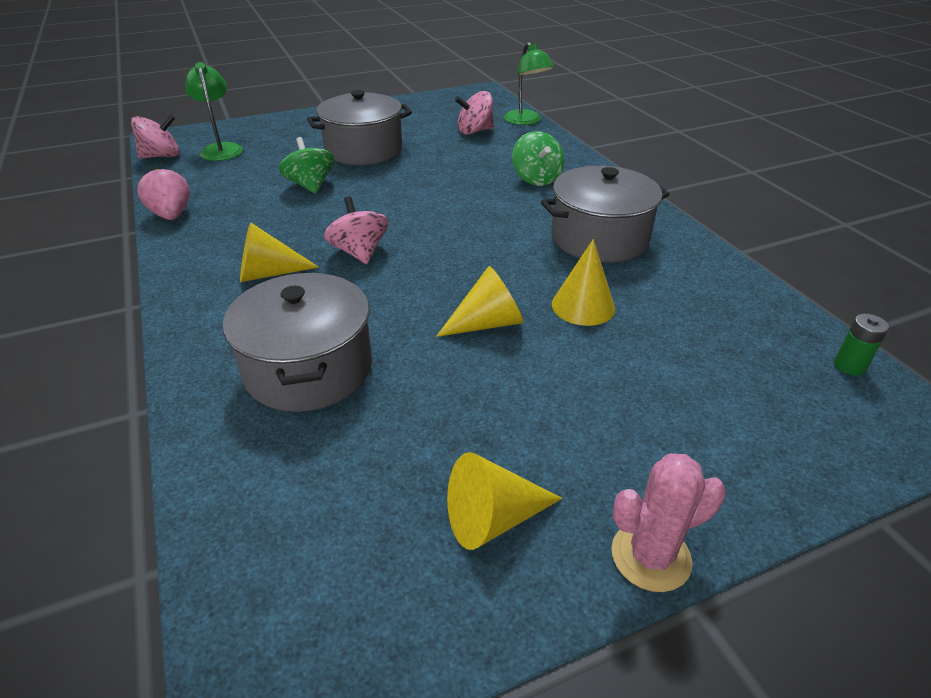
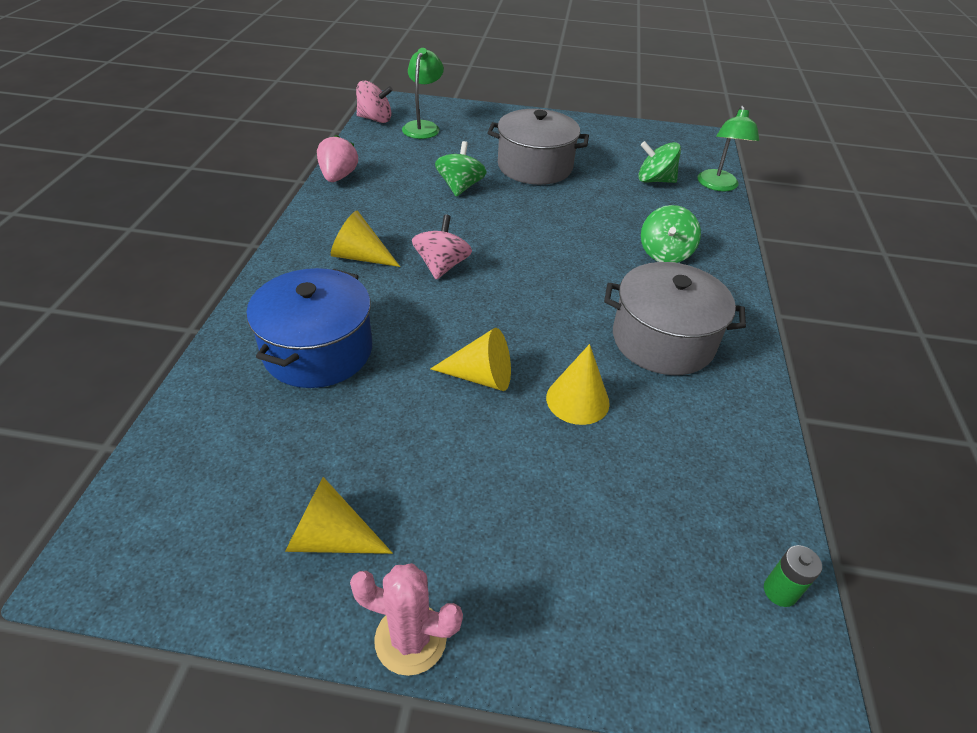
camera: 30 degrees right, 5 degrees up
(308, 368) = (318, 350): grey pot -> blue pot
(474, 131) = (655, 180): pink spinning top -> green spinning top

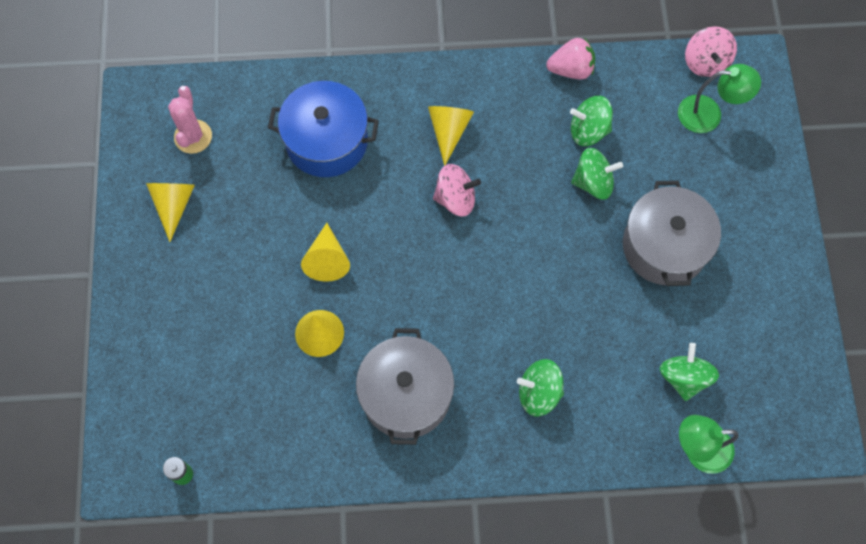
camera: 80 degrees right, 25 degrees up
(407, 180) = (588, 130): none -> green spinning top
(410, 639) = (120, 266): pink cactus -> pink cactus (193, 137)

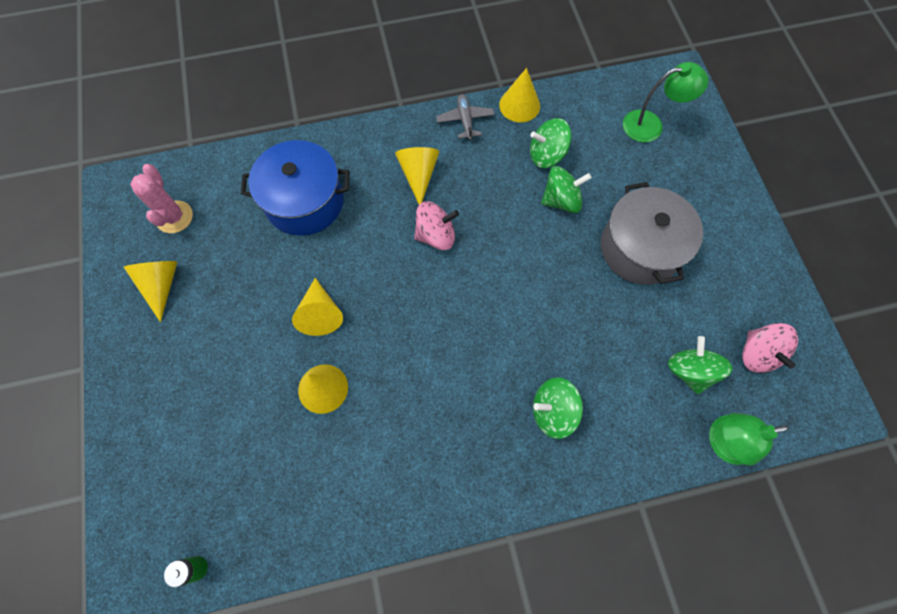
camera: 10 degrees left, 0 degrees up
(406, 395) = (420, 437): grey pot -> none
(509, 78) = (465, 120): none -> grey plane
(571, 69) = (519, 105): pink strawberry -> yellow cone
(705, 62) = (637, 82): pink spinning top -> pink spinning top (757, 354)

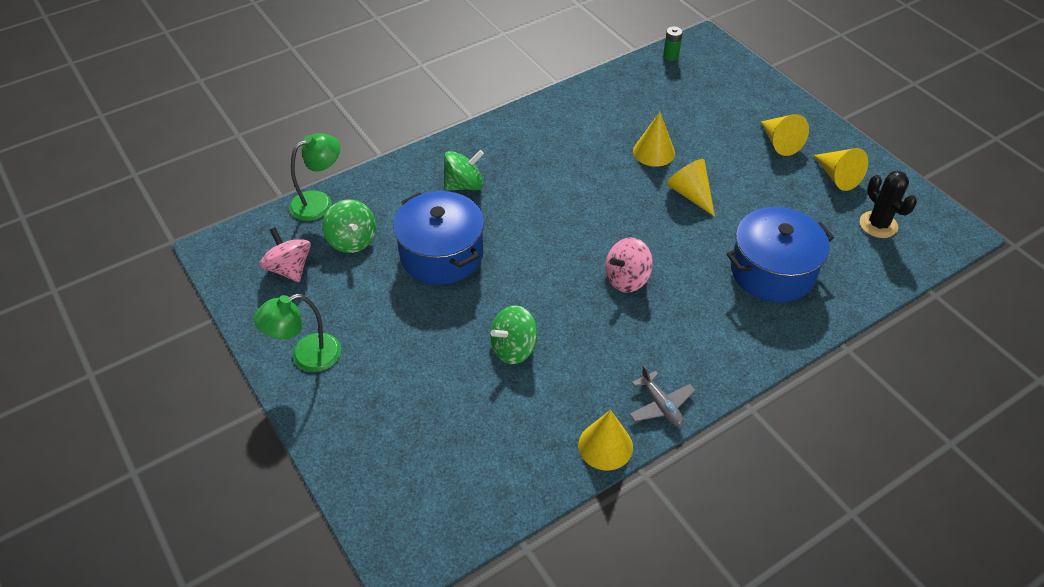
camera: 160 degrees right, 20 degrees down
(174, 217) = (878, 225): pink cactus -> black cactus
(418, 175) = (677, 329): yellow cone -> yellow cone (779, 142)
(546, 155) = (547, 393): green spinning top -> none
(600, 321) = (441, 254): none -> blue pot
(640, 248) = (416, 326): grey pot -> none
(651, 125) = (431, 471): green lamp -> green lamp (306, 357)

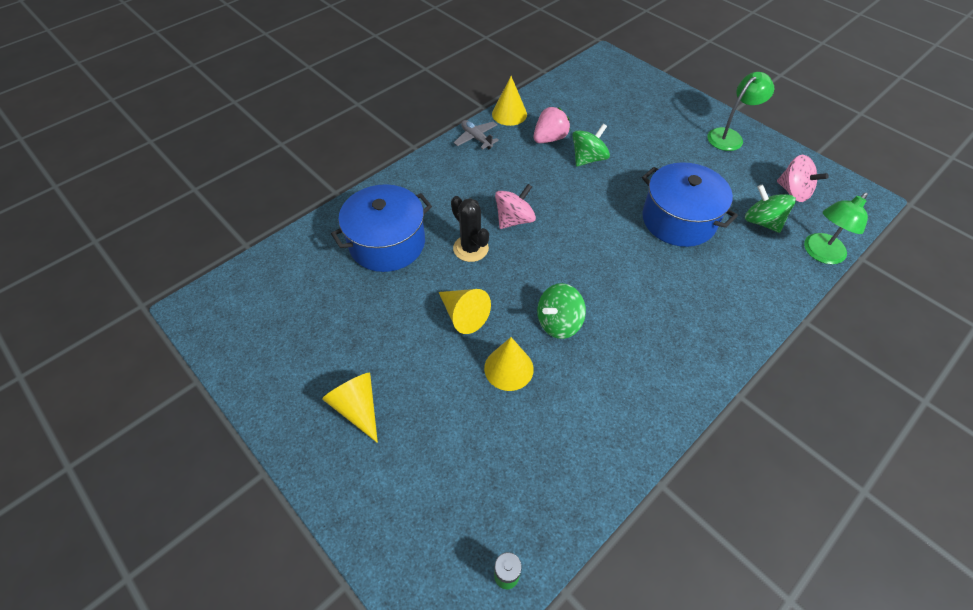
camera: 170 degrees right, 5 degrees up
(464, 185) = (696, 292): green spinning top -> green spinning top (558, 322)
(556, 389) = (549, 138): none -> pink strawberry
(837, 176) = (299, 363): yellow cone -> none
(878, 225) = (273, 306): black cactus -> black cactus (470, 248)

